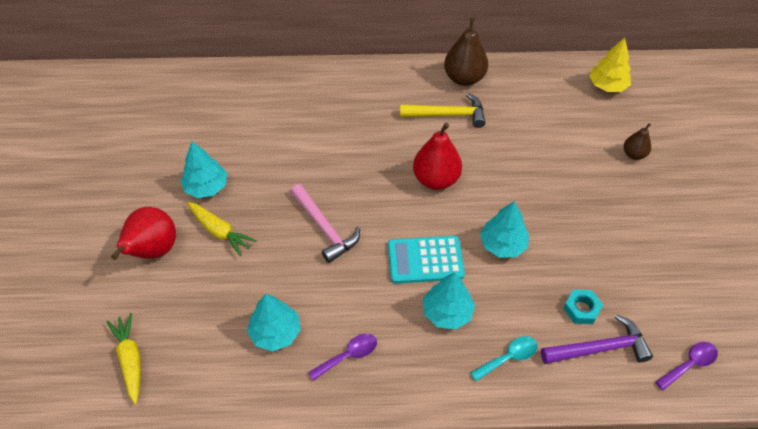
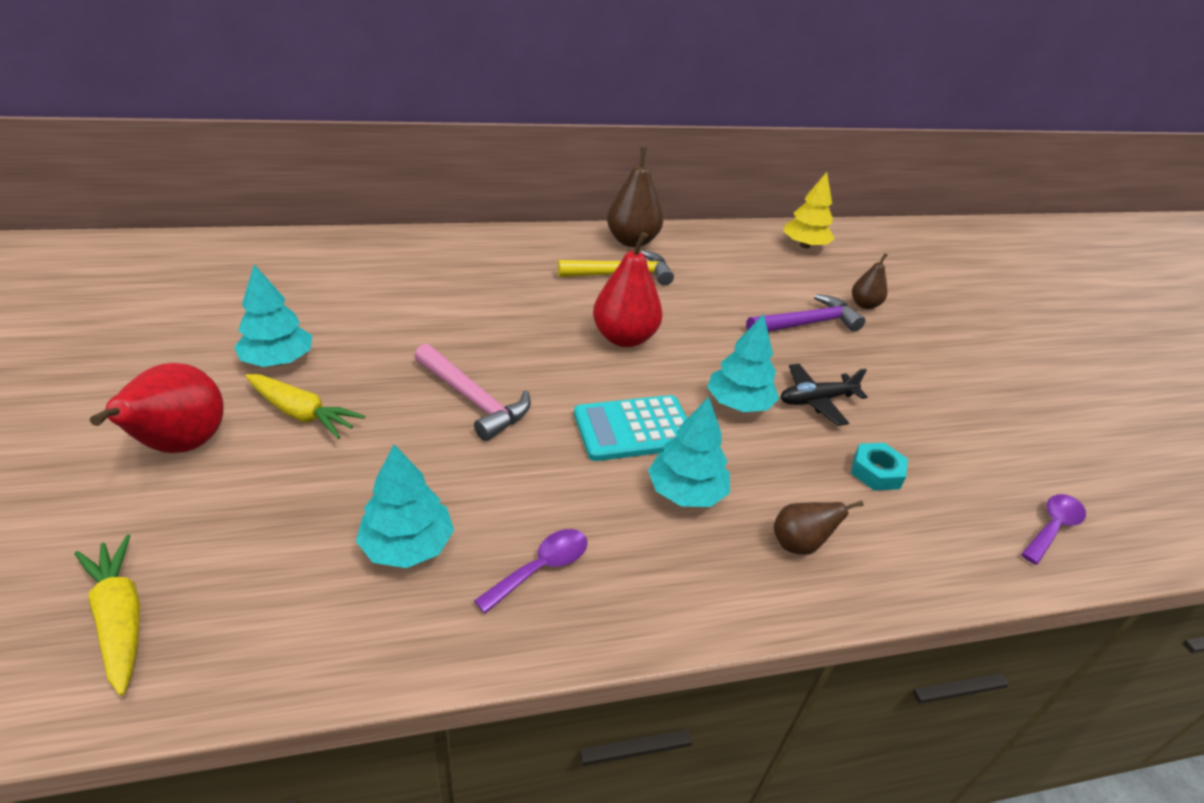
camera: 15 degrees left, 15 degrees down
(509, 357) = (799, 544): turquoise spoon -> brown pear
(560, 245) = (816, 400): none -> black plane
(599, 348) = (923, 519): purple hammer -> purple hammer (806, 324)

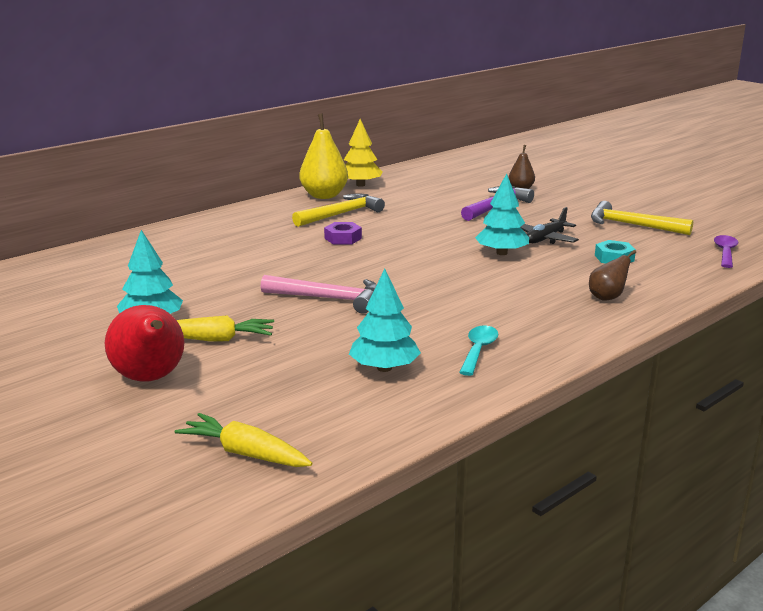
camera: 25 degrees left, 15 degrees down
(541, 568) = (478, 350): purple spoon -> turquoise spoon
(585, 311) = (343, 238): none -> purple nut
(624, 338) = (388, 244): red pear -> none
(632, 241) = (324, 196): brown pear -> yellow pear
(634, 429) = (453, 281): turquoise calculator -> none
(686, 492) = (520, 297): turquoise tree -> none
(804, 245) = (447, 169): yellow tree -> yellow tree (360, 185)
(956, 420) = (632, 225): none -> yellow hammer

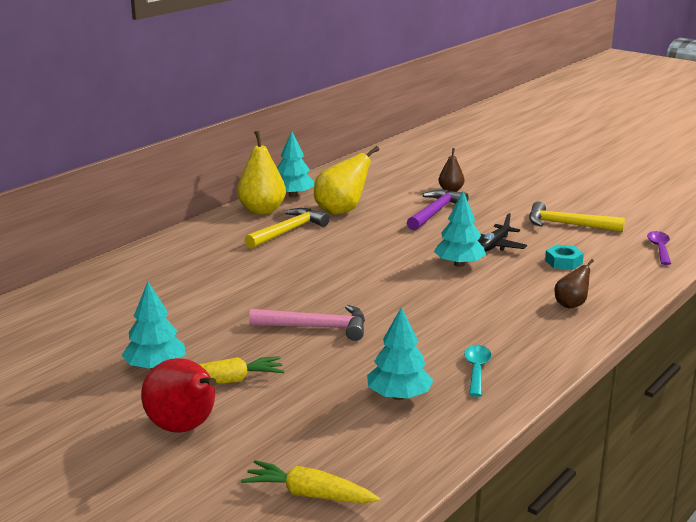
camera: 10 degrees left, 0 degrees up
(343, 238) = (301, 259): purple nut -> none
(360, 185) = (293, 195): yellow tree -> turquoise tree
(402, 200) = (341, 211): none -> yellow pear

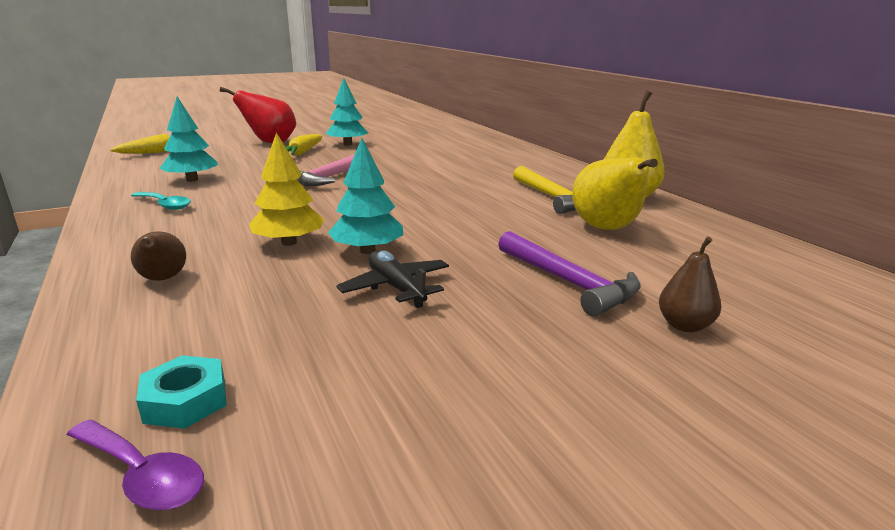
camera: 115 degrees right, 0 degrees up
(293, 195) = (681, 216): turquoise tree -> none
(479, 290) = (289, 242): none -> yellow tree
(563, 262) = (269, 321): turquoise nut -> turquoise nut (185, 401)
(568, 225) = (406, 395): yellow hammer -> none

